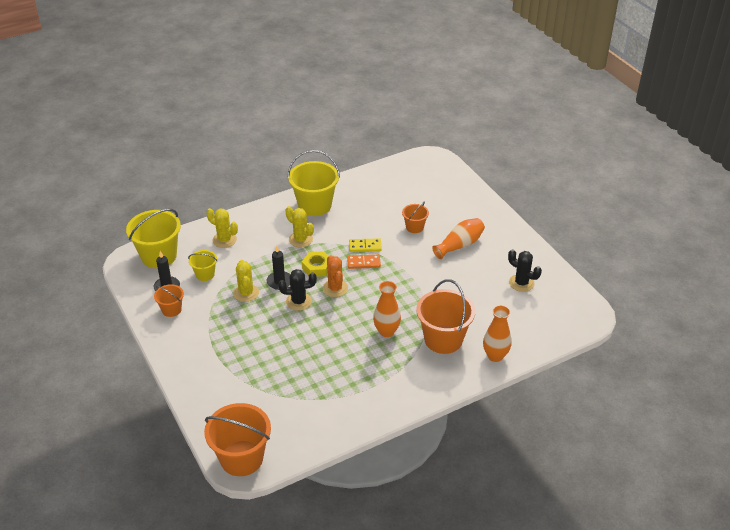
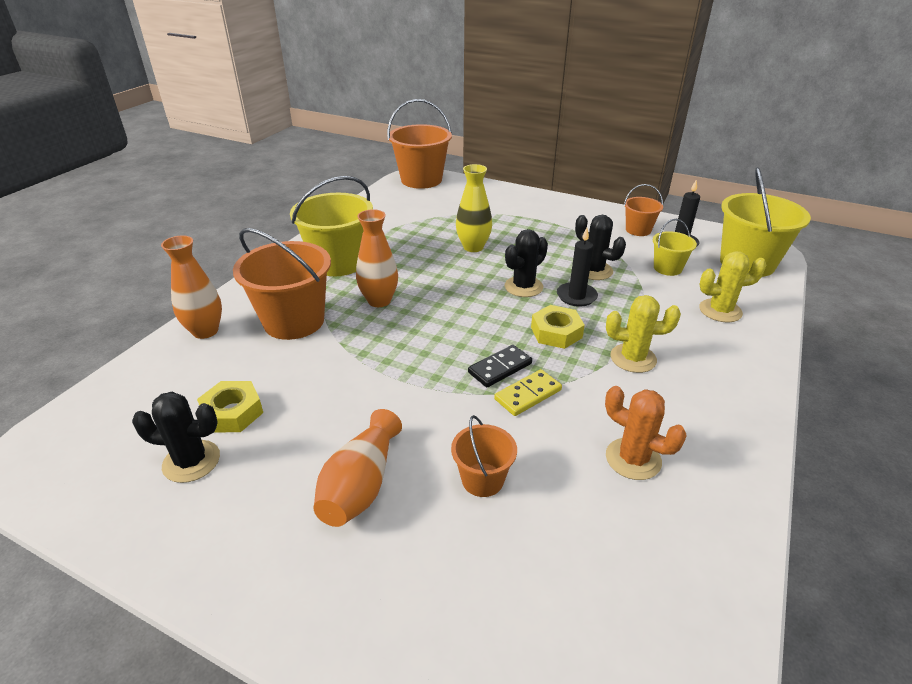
camera: 145 degrees right, 5 degrees down
(246, 293) = (594, 270): yellow cactus -> black cactus
(290, 348) = (473, 247): none -> yellow vase
(315, 205) = (703, 428): yellow bucket -> yellow bucket (339, 262)
(335, 288) = (498, 318): orange cactus -> orange cactus (633, 459)
(363, 263) = (500, 368): orange domino -> black domino
(497, 297) = (232, 412): none -> yellow nut

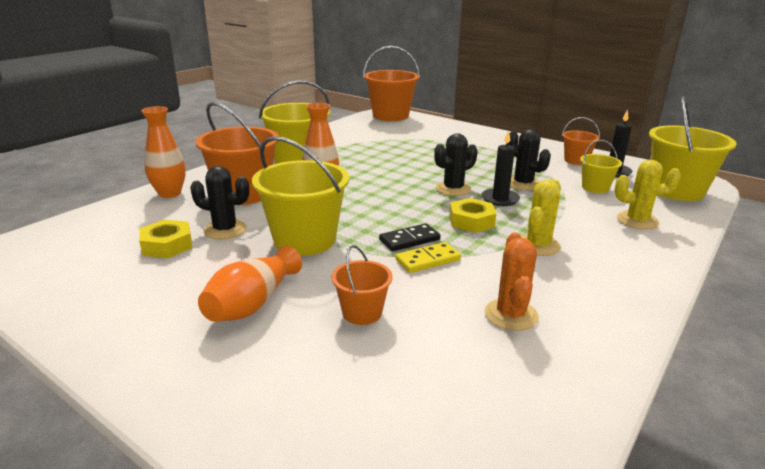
camera: 10 degrees right, 10 degrees down
(191, 461) = (120, 272): black cactus -> black cactus (225, 230)
(387, 383) = (304, 240): none -> yellow bucket
(473, 247) = (418, 160): yellow vase -> none
(633, 358) = (538, 245): yellow cactus -> yellow cactus turned 75 degrees counterclockwise
(633, 459) = (511, 315): orange cactus -> orange cactus turned 45 degrees clockwise

